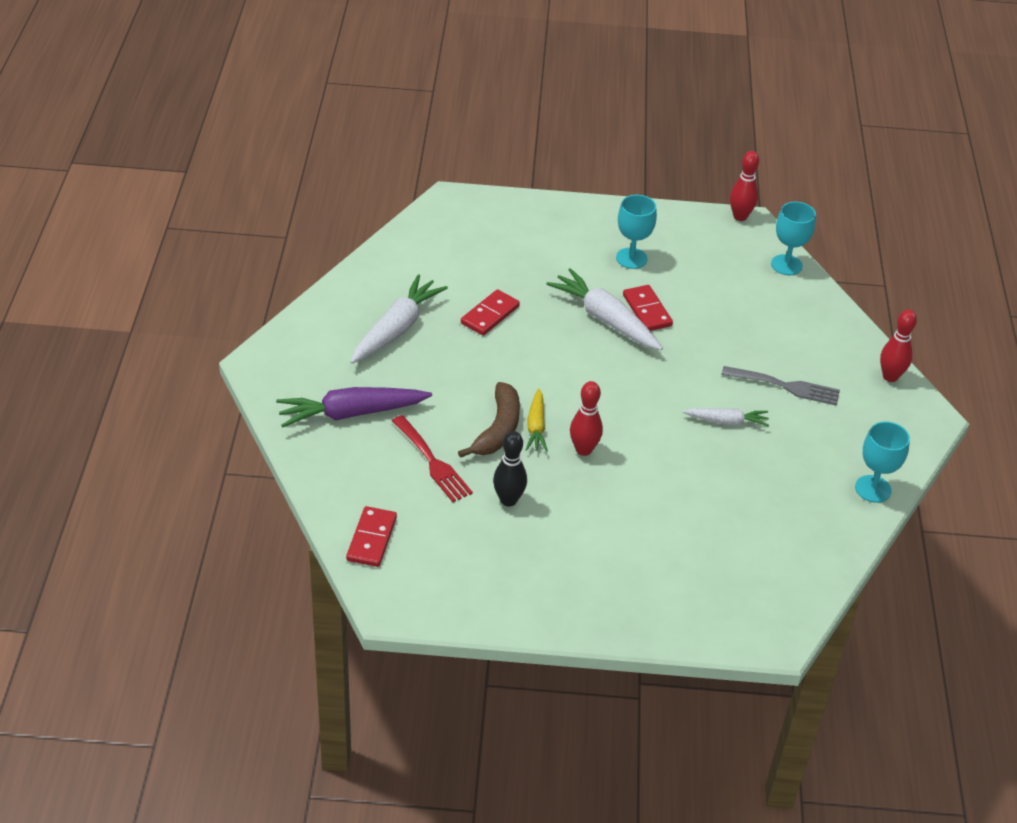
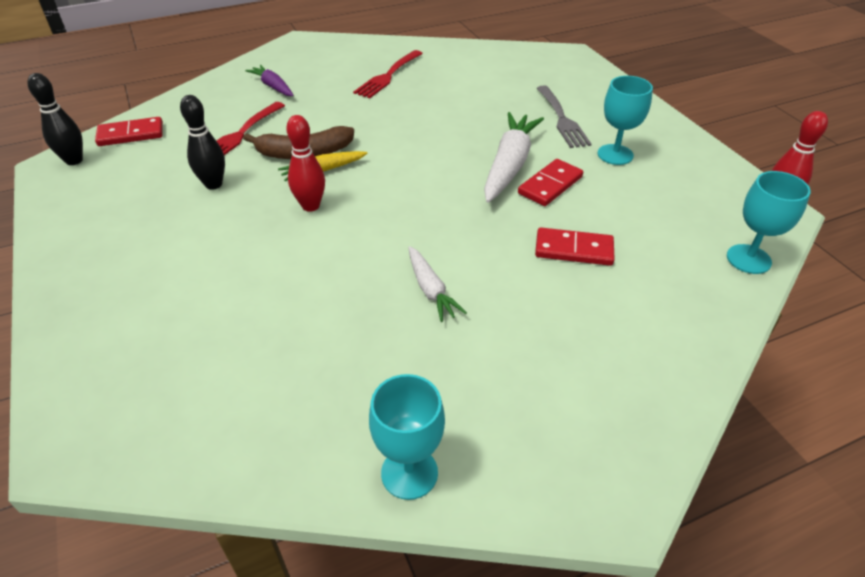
camera: 65 degrees right, 0 degrees up
(351, 413) = (273, 86): purple carrot -> purple carrot, size x0.57
(394, 589) = (74, 160): none -> black bowling pin
(396, 329) = (388, 76): white carrot -> red fork
(490, 315) = (448, 108): red domino -> red domino (574, 249)
(786, 386) = (535, 321): grey fork -> grey fork (562, 119)
(890, 376) = (657, 423): red bowling pin -> none

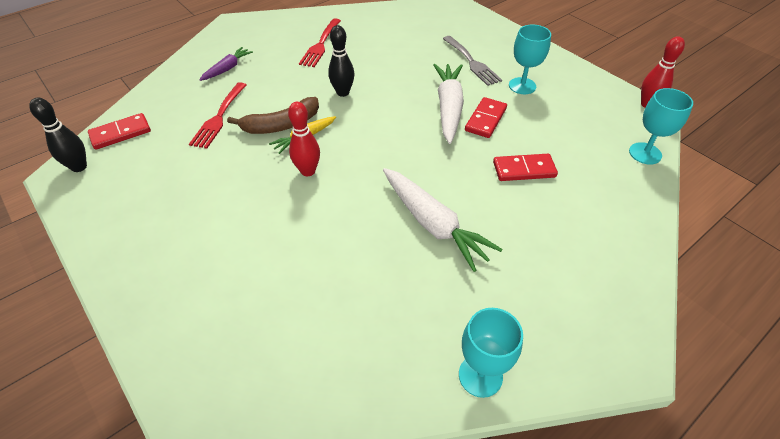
camera: 15 degrees left, 5 degrees up
(213, 184) = (217, 167): black bowling pin -> black bowling pin (343, 92)
(273, 86) = (227, 69): purple carrot -> purple carrot turned 90 degrees clockwise
(431, 290) = (433, 224): white carrot -> white carrot, size x1.77

